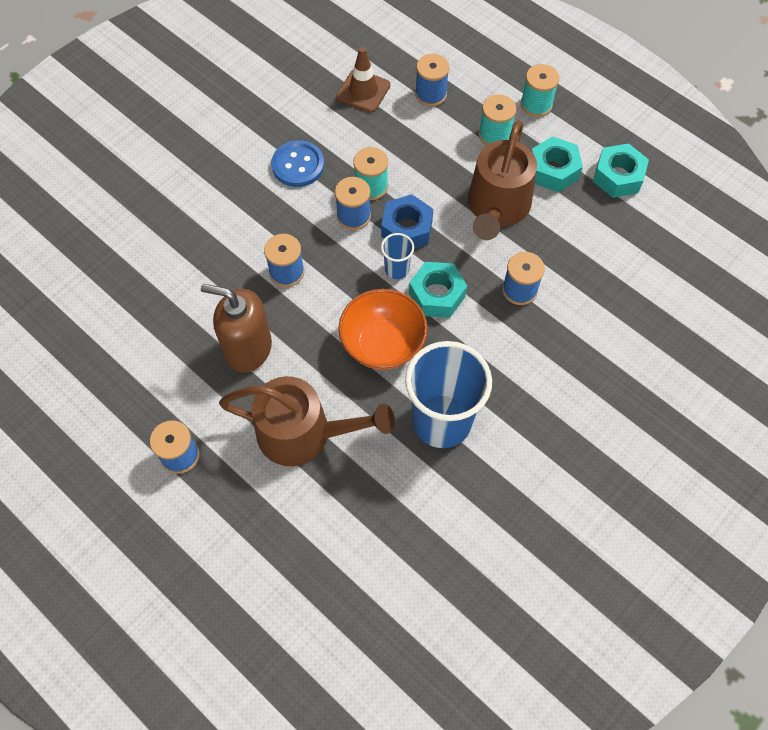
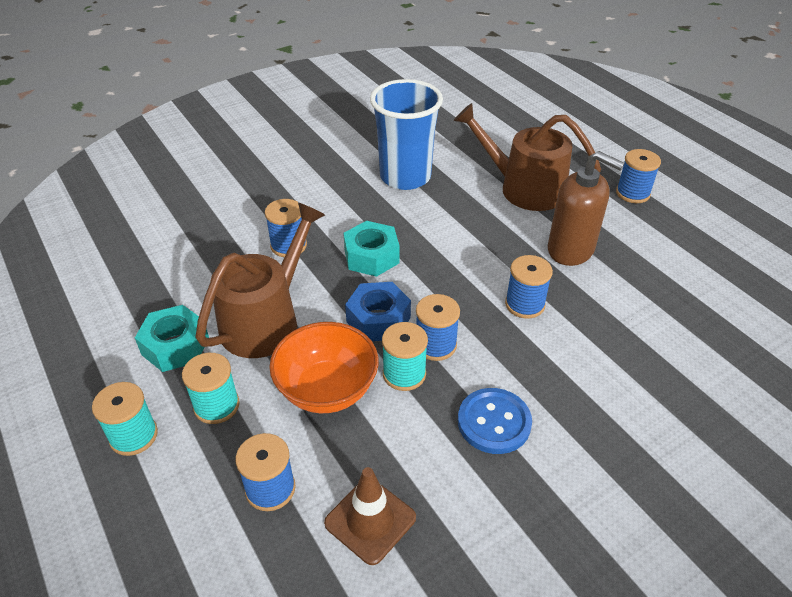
camera: 165 degrees left, 20 degrees down
(383, 344) = (438, 230): orange bowl -> orange bowl (327, 390)
(397, 269) = (404, 284): blue cup -> none
(618, 176) = (109, 324): turquoise nut -> none

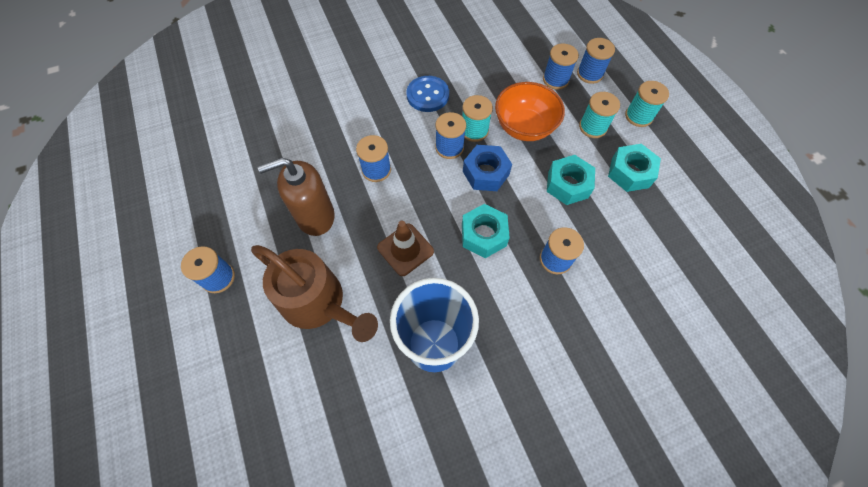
camera: 170 degrees left, 20 degrees up
(202, 513) = (590, 74): none -> blue spool
(266, 320) = (568, 184): brown watering can -> turquoise nut
(370, 520) = (504, 60): brown traffic cone -> brown traffic cone (405, 249)
(571, 249) = (315, 216): brown soap dispenser -> brown soap dispenser turned 60 degrees counterclockwise

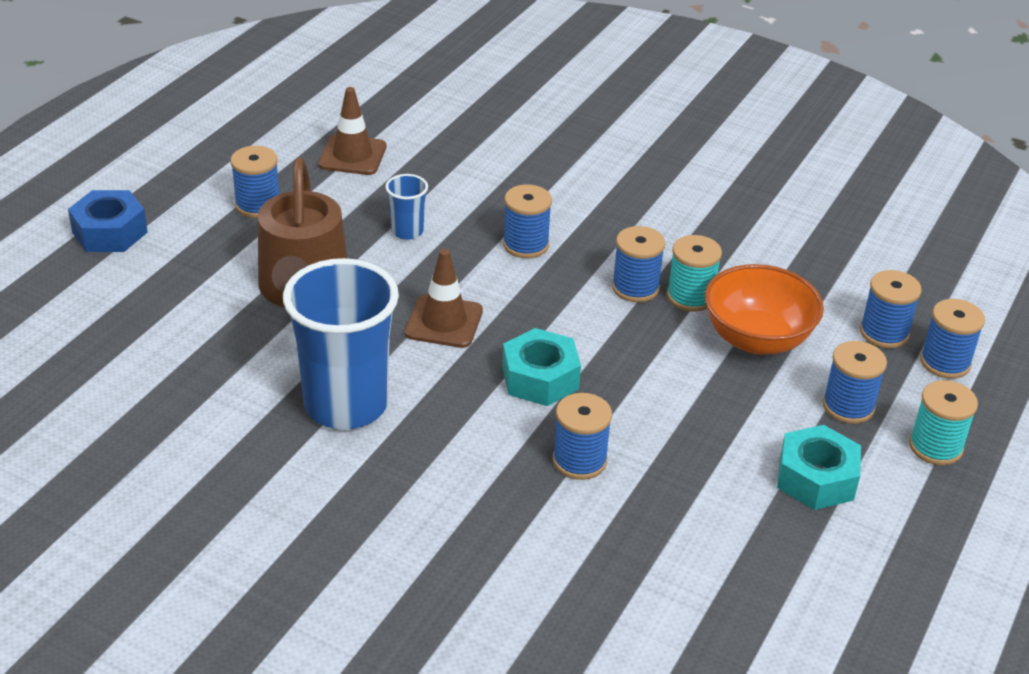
camera: 50 degrees right, 25 degrees down
(222, 198) = (352, 156): none -> brown traffic cone
(315, 216) = (407, 231): brown soap dispenser -> blue cup
(427, 95) = (692, 230): blue button -> none
(485, 173) = (636, 337): blue nut -> blue nut (109, 232)
(568, 184) = (714, 422): turquoise nut -> none
(593, 127) = (848, 406): turquoise spool -> blue spool

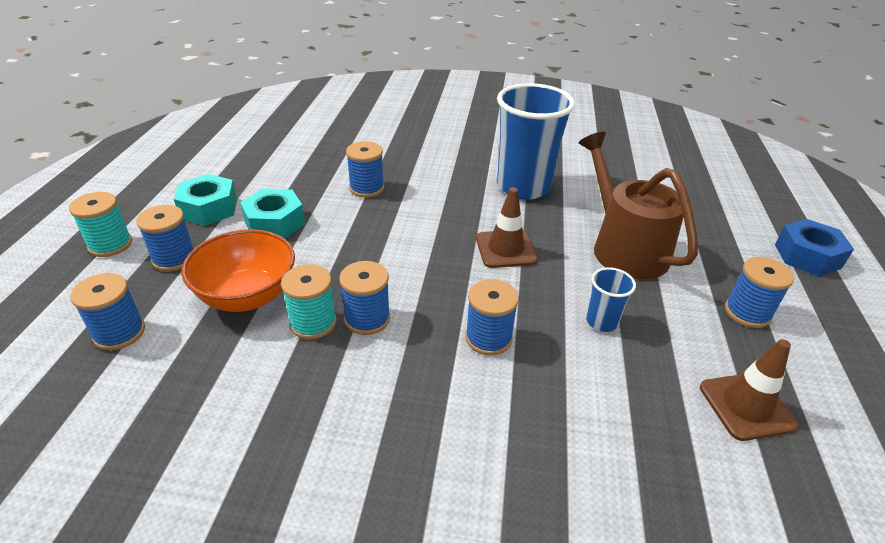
camera: 160 degrees right, 0 degrees up
(540, 378) = (414, 227): turquoise nut -> turquoise nut (275, 223)
(945, 362) = (67, 316): blue spool -> none

